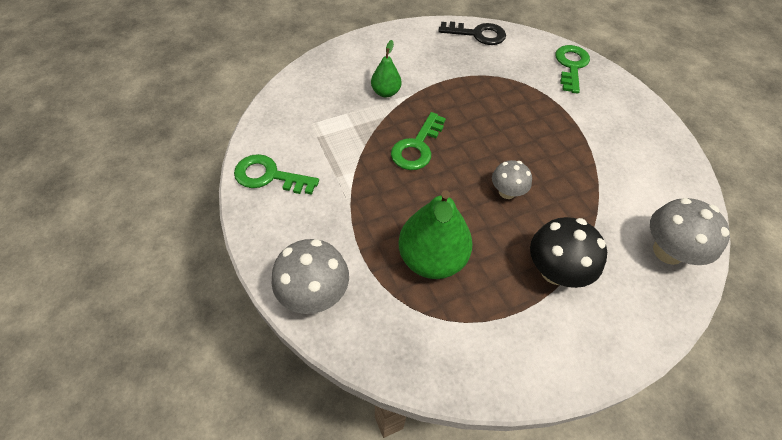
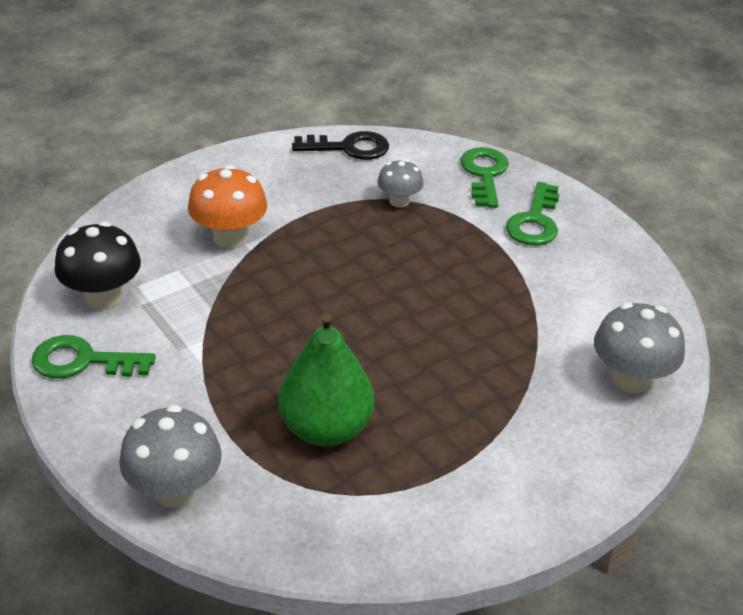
camera: 10 degrees left, 15 degrees down
(386, 92) = (229, 237): green pear -> orange mushroom
(417, 147) = (285, 300): green key -> green key (535, 221)
(507, 192) = (415, 338): grey mushroom -> grey mushroom (399, 201)
(555, 271) = (489, 420): black mushroom -> black mushroom (103, 296)

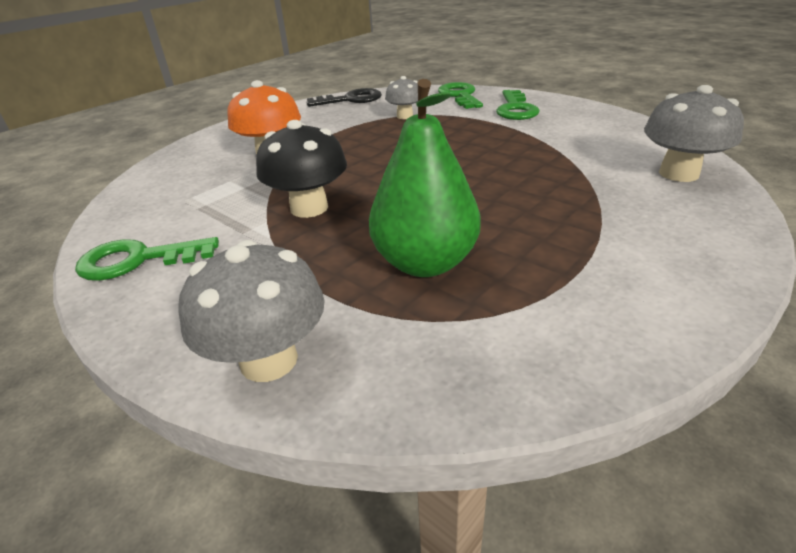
camera: 10 degrees left, 5 degrees down
(103, 296) = (157, 209): black mushroom -> black mushroom (309, 208)

